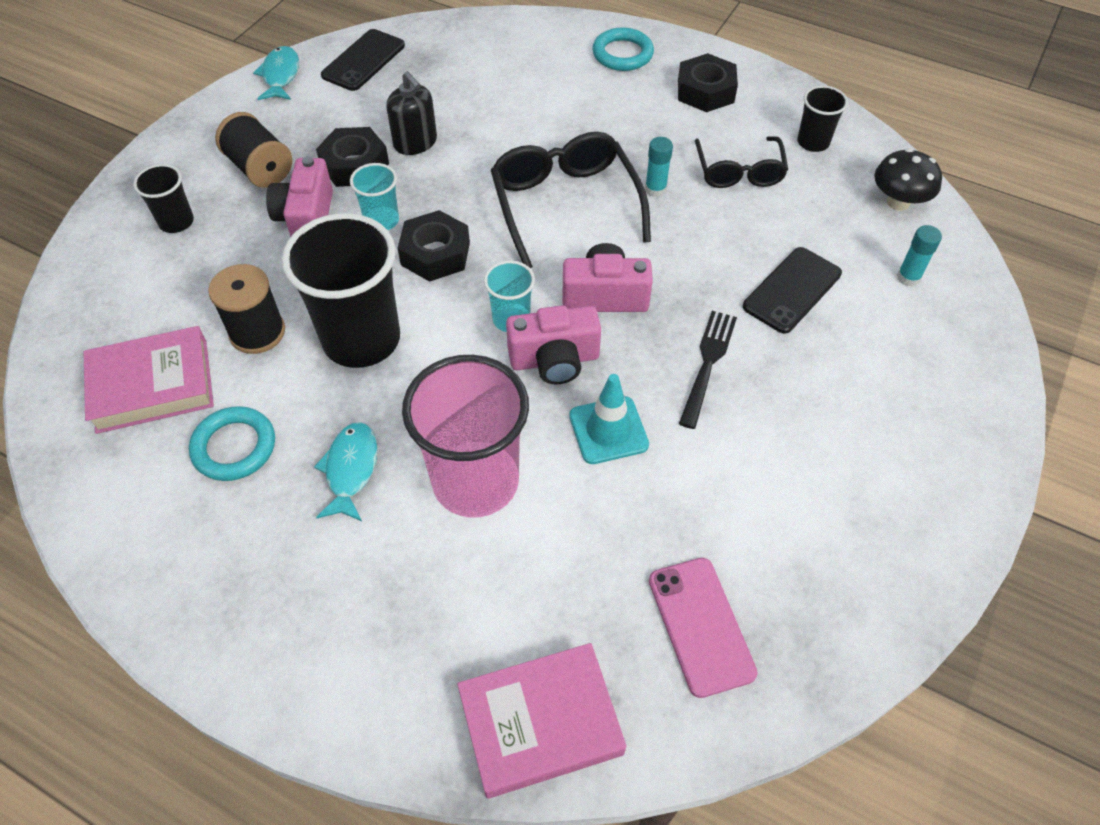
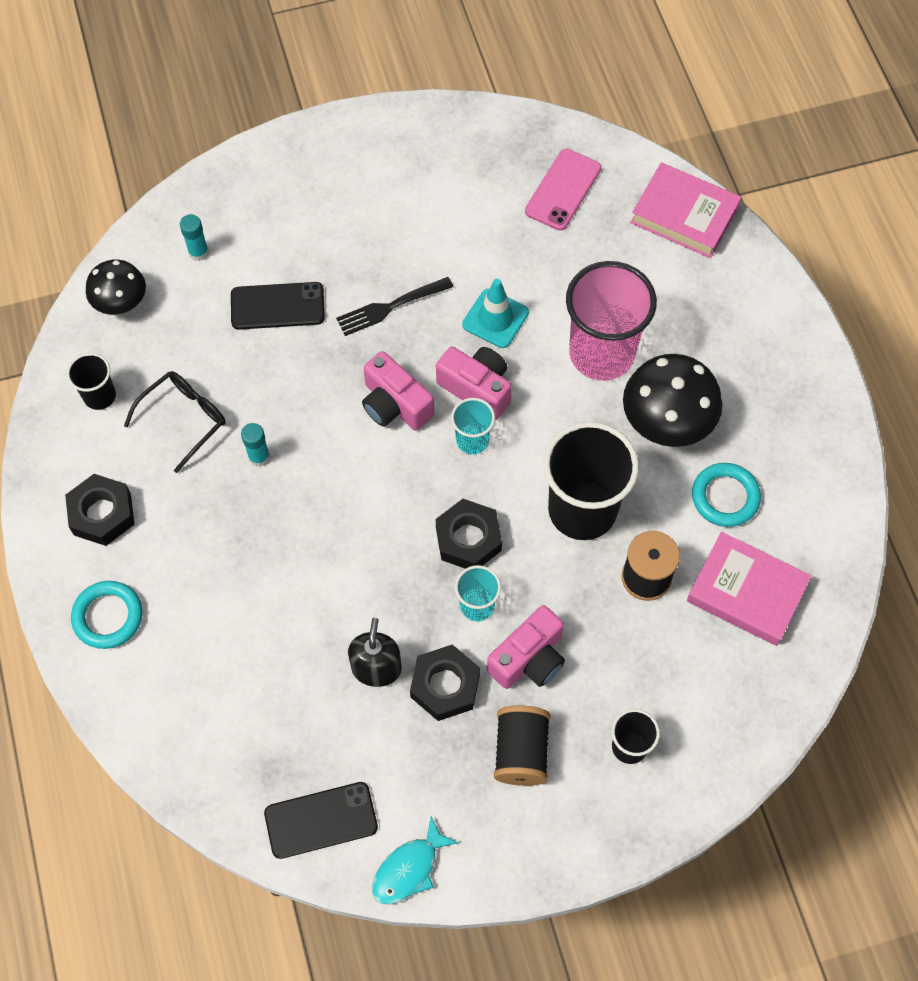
camera: 135 degrees left, 10 degrees up
(350, 470) = (666, 421): turquoise fish -> black mushroom
(565, 205) = (335, 501): black glasses -> none

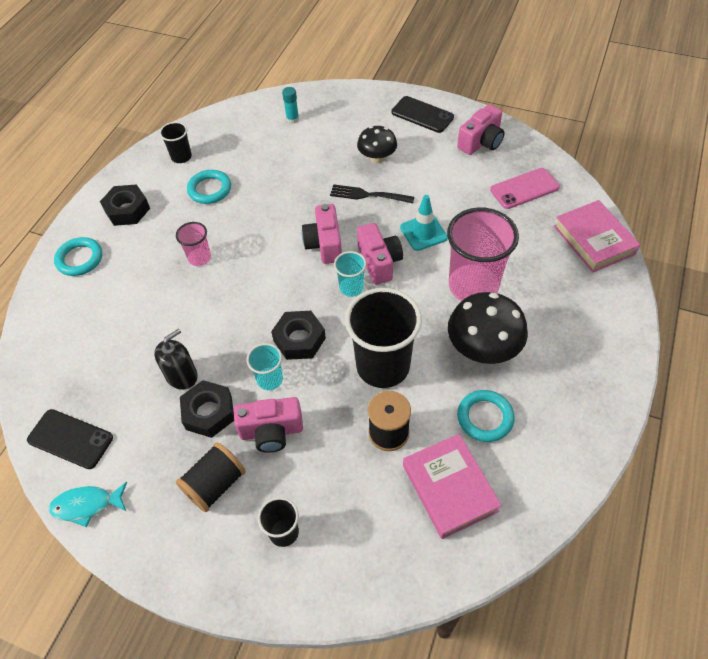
camera: 40 degrees right, 10 degrees down
(121, 302) = (233, 122): black mushroom -> black mushroom (377, 158)
(184, 419) = (210, 189): black glasses -> turquoise ring
(259, 457) = (228, 228): turquoise glue stick -> none
(260, 517) = (199, 258): none -> pink cup
(277, 306) = (308, 163): black phone -> black phone (422, 115)
(465, 151) = (481, 142): none -> pink camera

